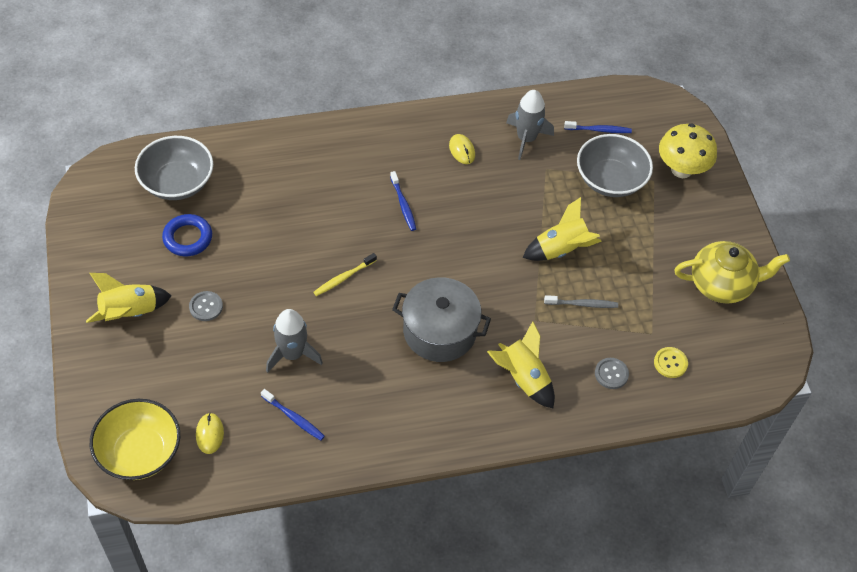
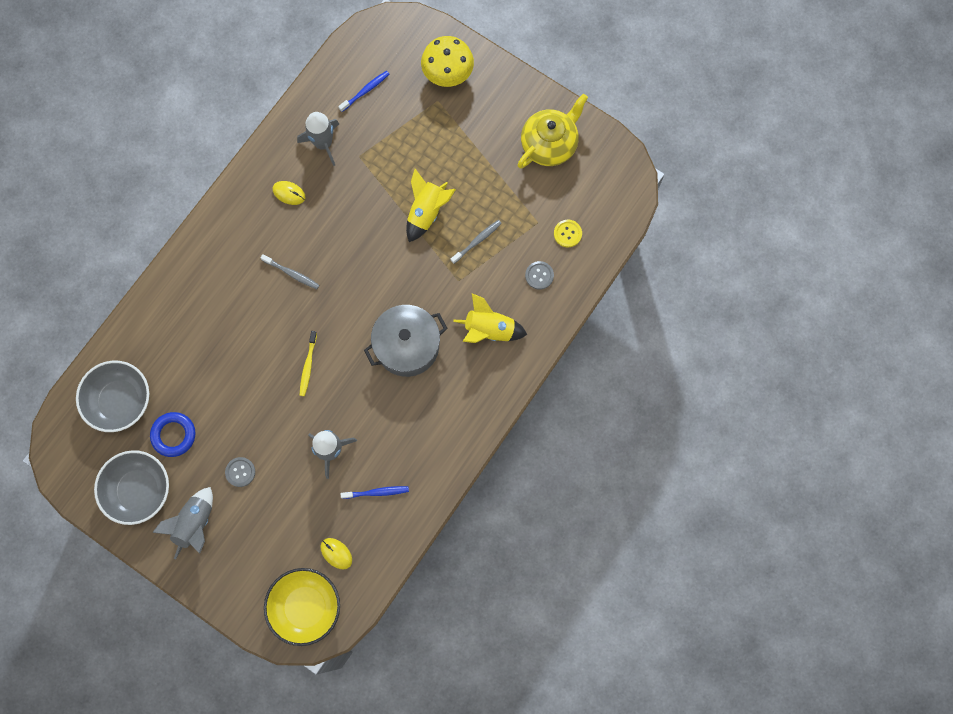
camera: 40 degrees left, 20 degrees up
(130, 313) = (195, 524): yellow rocket -> grey rocket
(403, 205) = (292, 273): blue toothbrush -> grey toothbrush
(610, 180) = (409, 126): grey bowl -> grey bowl (138, 490)

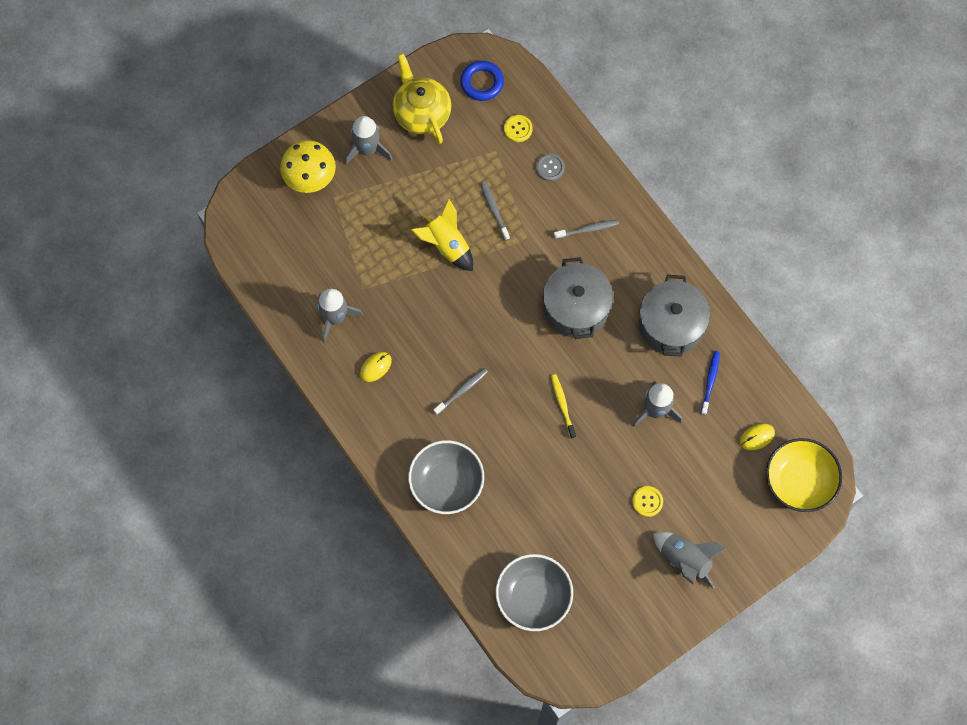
camera: 70 degrees left, 5 degrees down
(138, 490) = (632, 605): grey bowl -> grey bowl (446, 483)
(173, 435) = (587, 554): blue ring -> blue ring (482, 83)
(240, 472) = (647, 501): grey button -> yellow button
(308, 366) = (562, 405): yellow toothbrush -> yellow toothbrush turned 135 degrees counterclockwise
(365, 91) = (295, 260): blue toothbrush -> none
(421, 438) = (671, 325): none -> grey pot
(489, 330) = (587, 229): yellow rocket -> grey toothbrush
(495, 111) = (367, 149): none -> grey rocket

